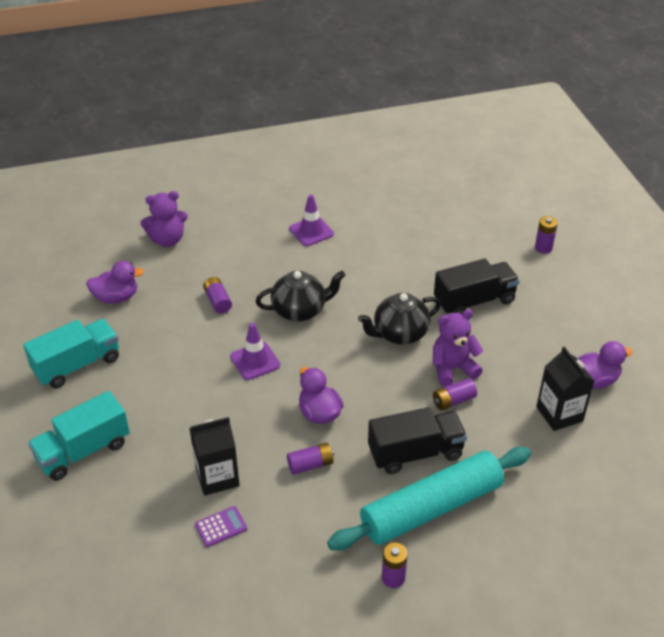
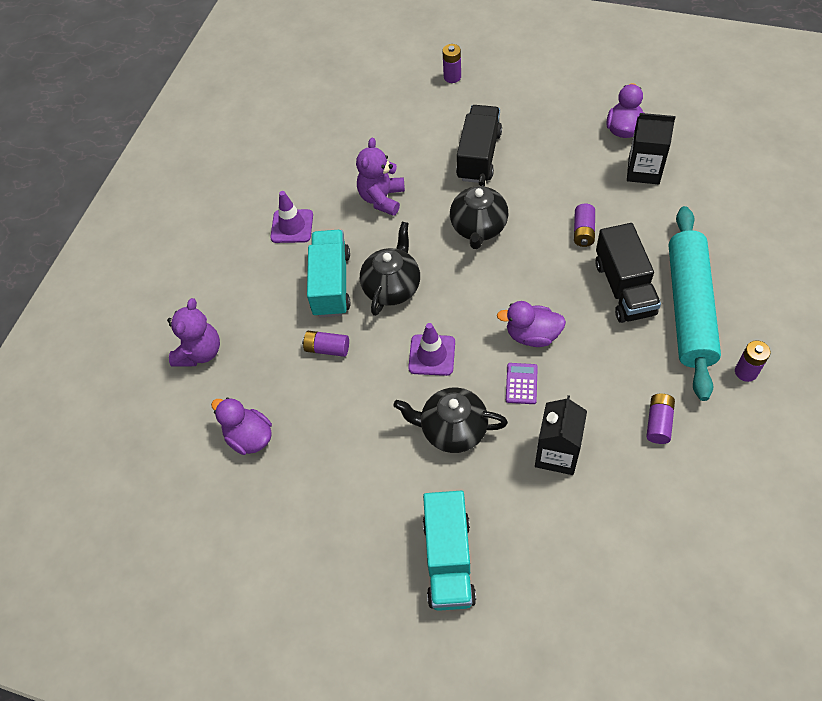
camera: 50 degrees left, 15 degrees up
(77, 365) = (323, 517): turquoise truck -> turquoise truck (331, 284)
(116, 297) = (249, 437): purple duck -> purple duck turned 75 degrees counterclockwise
(196, 403) = (452, 429): none -> black teapot
(221, 527) = (618, 477): purple calculator -> purple calculator (521, 383)
(310, 465) = (589, 372): purple battery -> purple battery (658, 423)
(415, 453) = (624, 288): black truck -> black truck turned 150 degrees clockwise
(452, 369) = (547, 213): purple teddy bear -> purple teddy bear (382, 198)

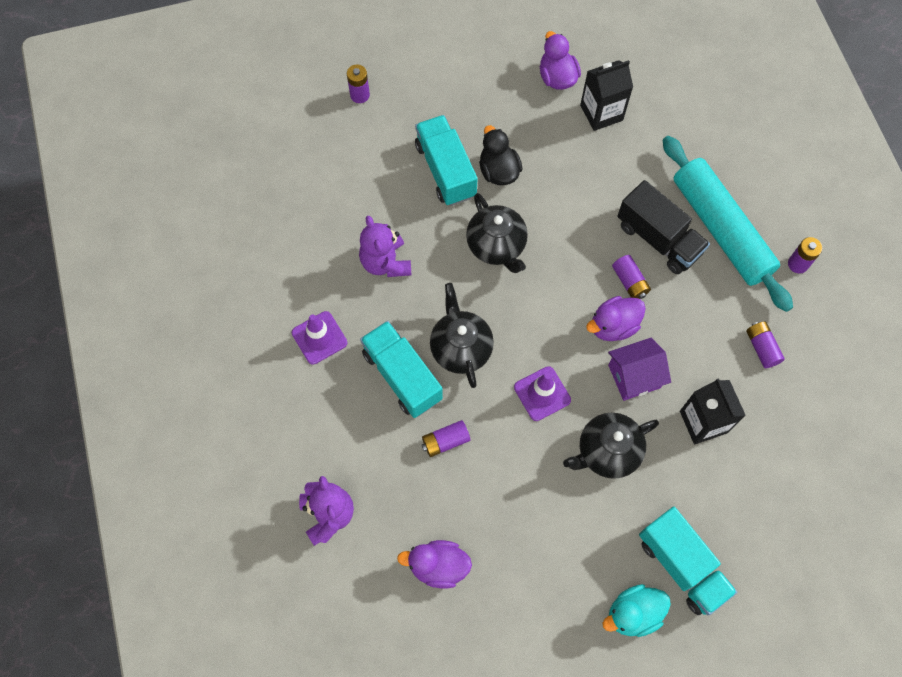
camera: 40 degrees left, 10 degrees up
(376, 572) = (633, 613): none -> turquoise duck
(479, 156) = (445, 170): black truck -> turquoise truck
(521, 383) = (634, 376): purple calculator -> purple house
(522, 175) = (498, 171): none -> black duck
(583, 231) = (589, 201): purple battery -> purple battery (629, 282)

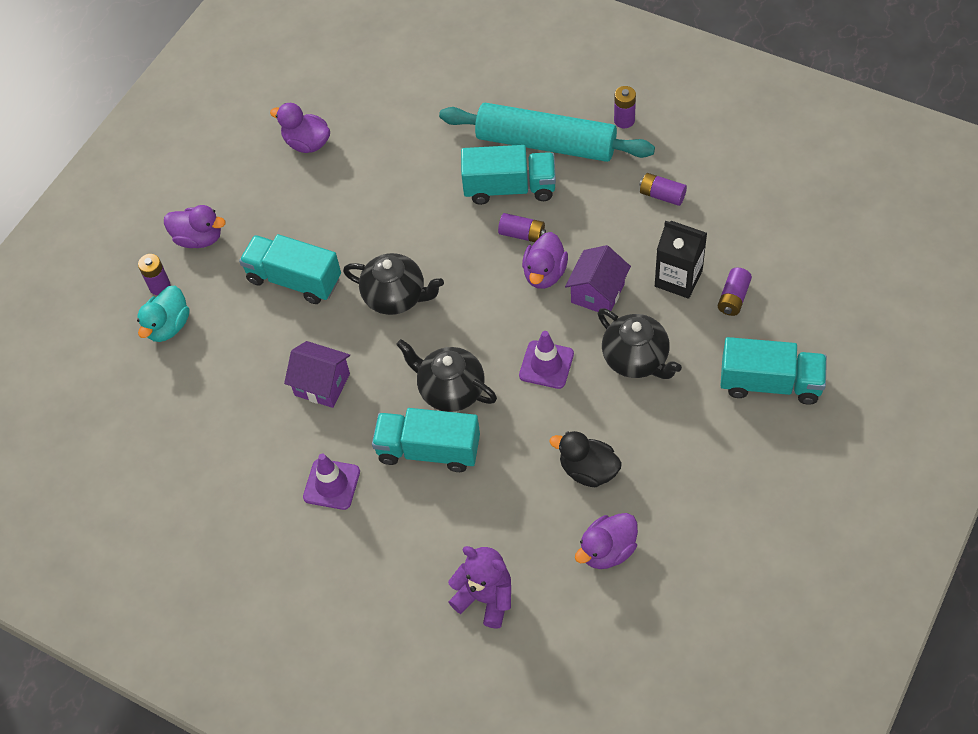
camera: 40 degrees left, 10 degrees down
(385, 262) = (322, 384): purple teddy bear -> purple house
(417, 83) = (199, 238): none -> purple duck
(445, 441) = (513, 463): purple battery -> purple battery (733, 298)
(498, 171) = (337, 245): black duck -> black duck (588, 470)
(601, 113) = (369, 139): black carton -> none
(607, 452) = (636, 359): black teapot -> black teapot turned 60 degrees counterclockwise
(633, 613) = (775, 445): turquoise duck -> turquoise duck (168, 326)
(658, 239) = (509, 188): black truck -> turquoise truck

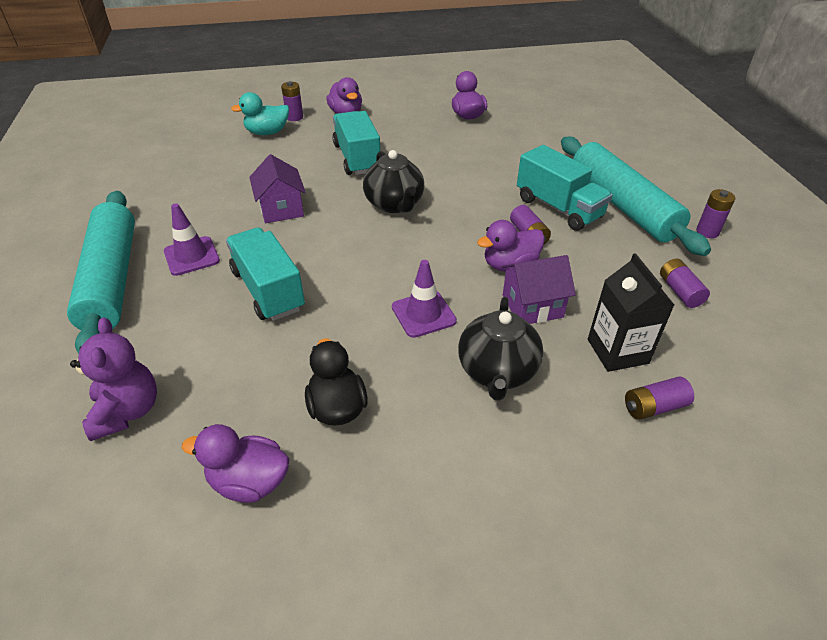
camera: 45 degrees right, 15 degrees down
(312, 556) = (112, 279): none -> turquoise rolling pin
(450, 390) = (340, 272): black teapot -> none
(770, 383) = (599, 509): turquoise truck -> none

